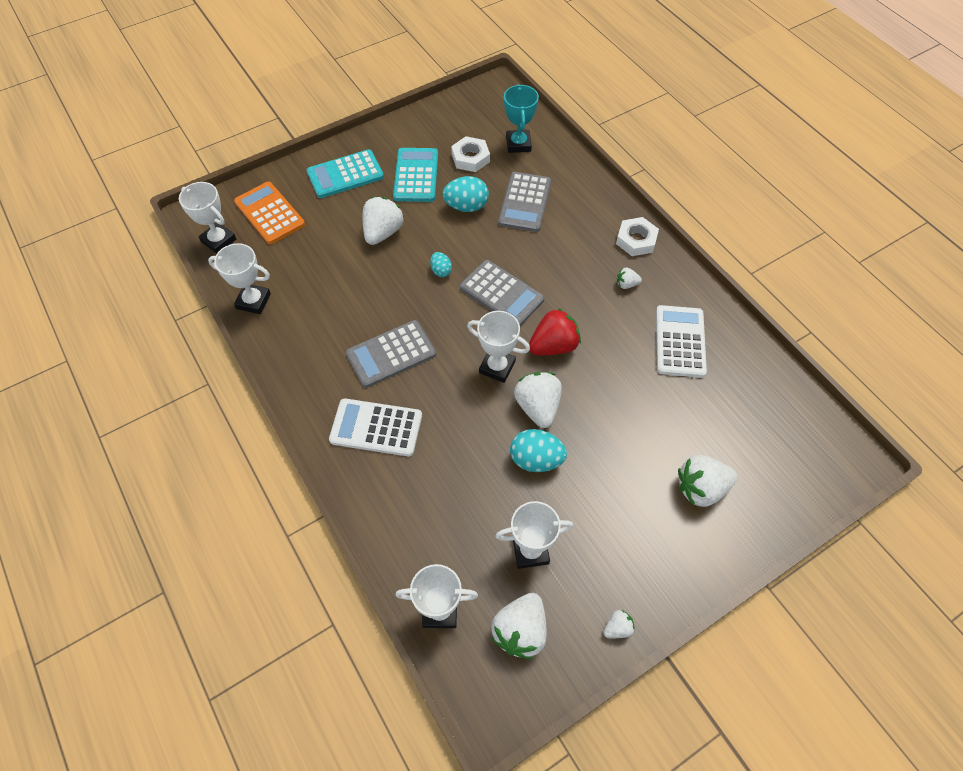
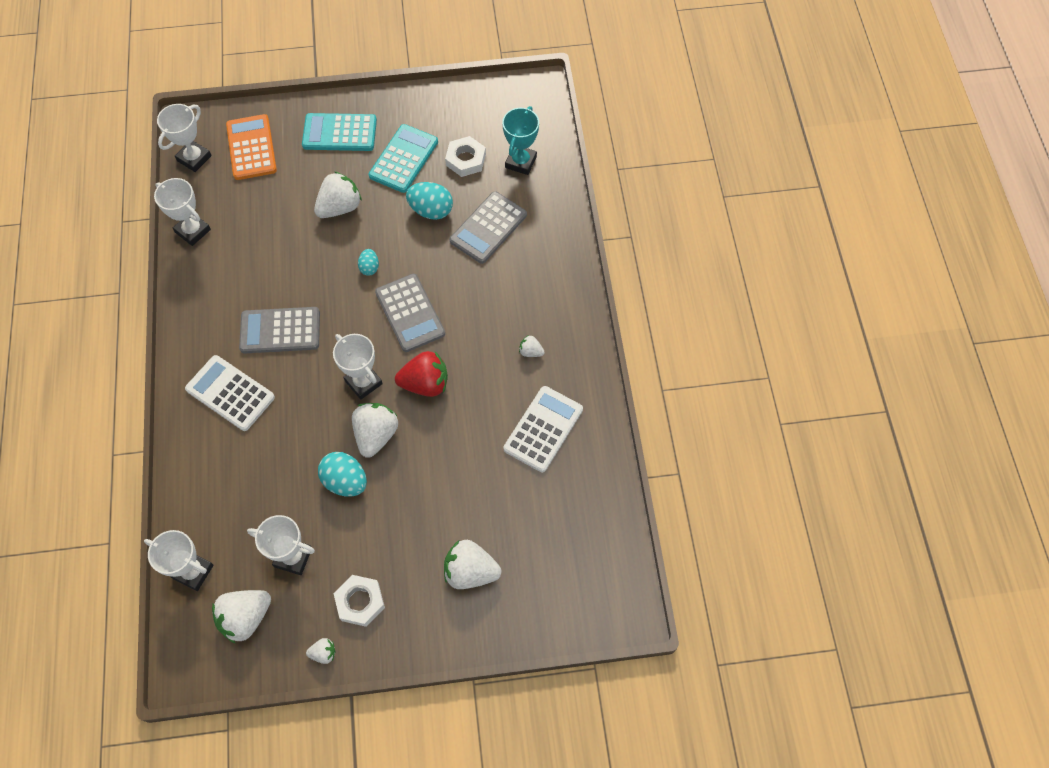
camera: 25 degrees right, 5 degrees up
(218, 240) = (194, 158): white trophy -> white trophy turned 60 degrees clockwise
(636, 240) = (569, 310): white nut -> white nut (360, 602)

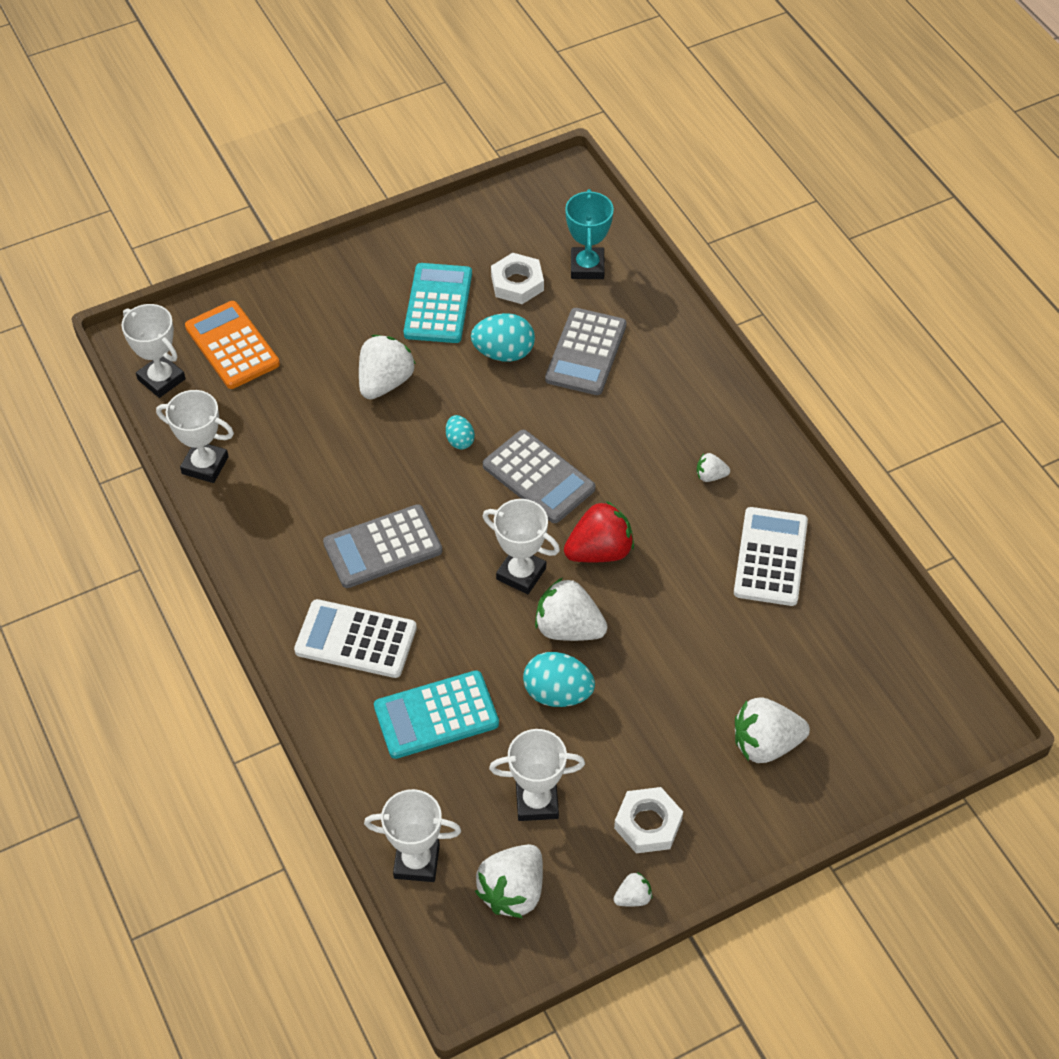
camera: 20 degrees left, 10 degrees down
(194, 158) = (161, 379): white trophy -> white trophy turned 60 degrees counterclockwise
(339, 133) = (339, 297): turquoise calculator -> turquoise calculator (436, 715)
(376, 435) = (568, 628): white strawberry -> white strawberry turned 60 degrees counterclockwise

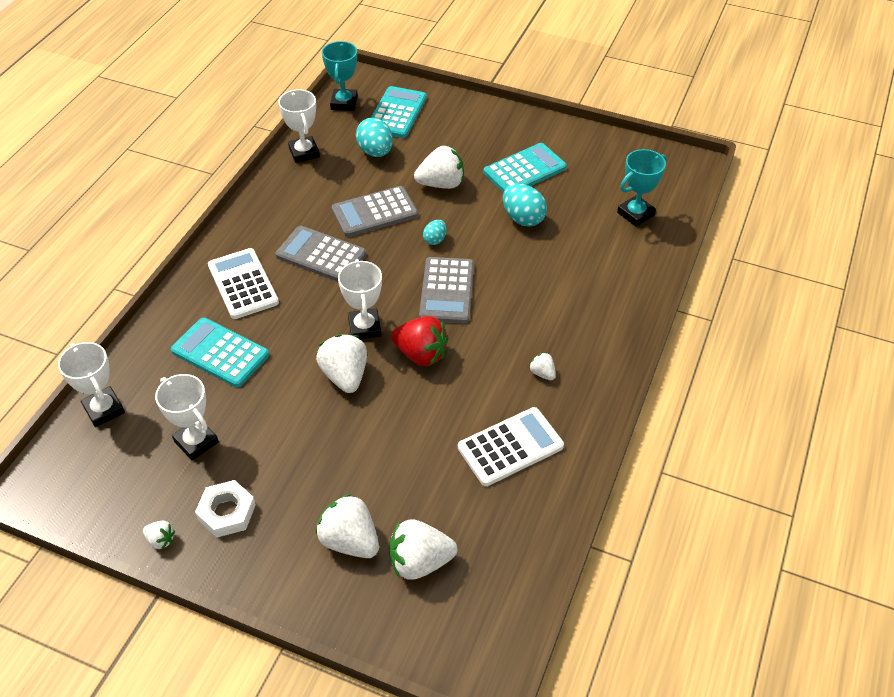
camera: 50 degrees right, 5 degrees down
(161, 379) = (344, 103): white trophy -> turquoise trophy
(232, 346) = (397, 113): orange calculator -> turquoise calculator
(513, 891) = (117, 471): white strawberry -> white strawberry (420, 562)
(517, 283) = (583, 192): white nut -> none
(558, 693) = (289, 401): turquoise egg -> turquoise egg (375, 152)
(586, 352) = (568, 253): grey calculator -> grey calculator (375, 212)

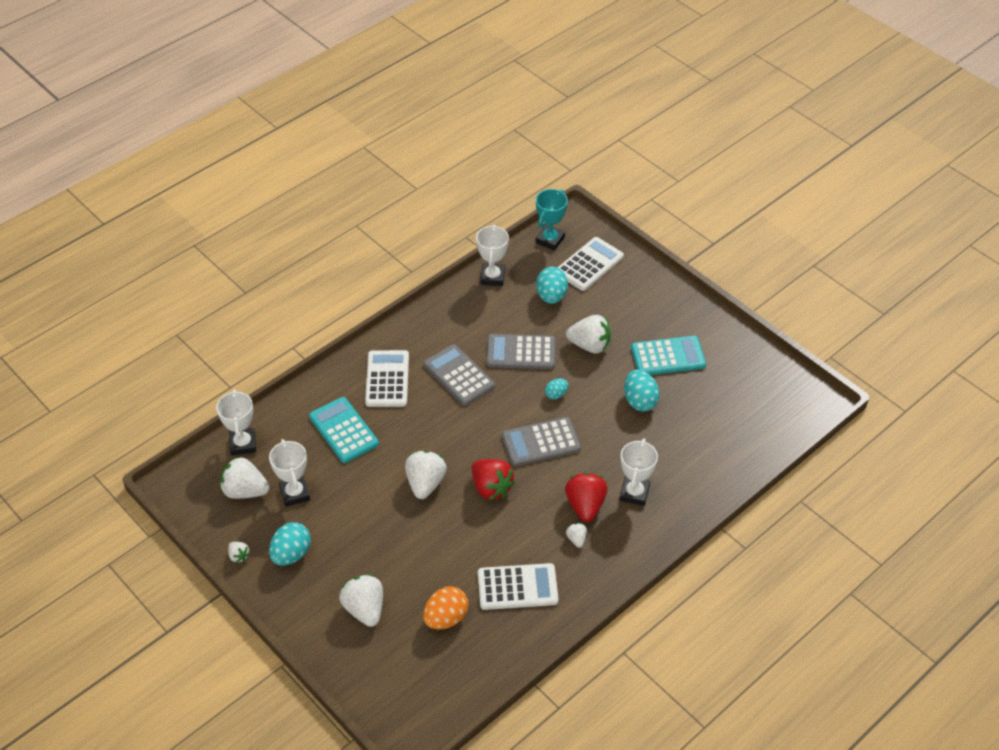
camera: 25 degrees right, 0 degrees up
(227, 512) = (291, 554): white nut -> turquoise egg
(364, 327) = (460, 450): white trophy -> white trophy (634, 493)
(397, 113) = (589, 264): turquoise calculator -> white calculator
(420, 562) = (405, 644): white strawberry -> white strawberry (245, 491)
(447, 291) = (541, 442): grey calculator -> grey calculator turned 45 degrees clockwise
(450, 512) = (446, 618): none -> orange egg
(531, 336) = (585, 505): none -> red strawberry
(635, 214) = (739, 431): turquoise trophy -> none

